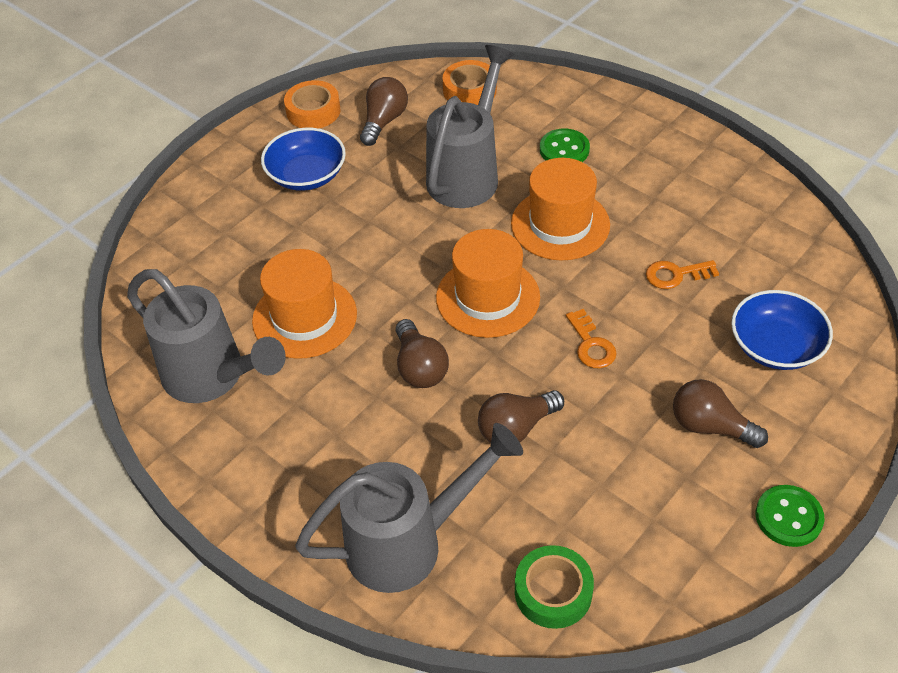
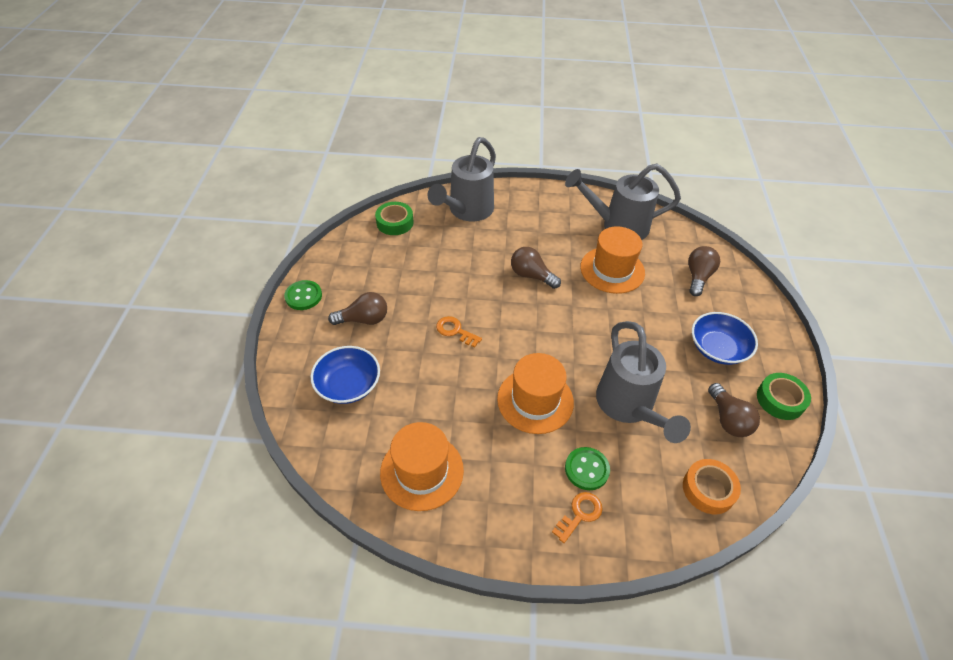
camera: 140 degrees right, 0 degrees up
(313, 111) = (780, 400): orange tape -> green tape
(488, 297) = (533, 328): orange hat -> orange hat (422, 471)
(516, 428) = (460, 272): brown light bulb -> brown light bulb (698, 277)
(675, 275) = (436, 402): orange key -> orange key (580, 514)

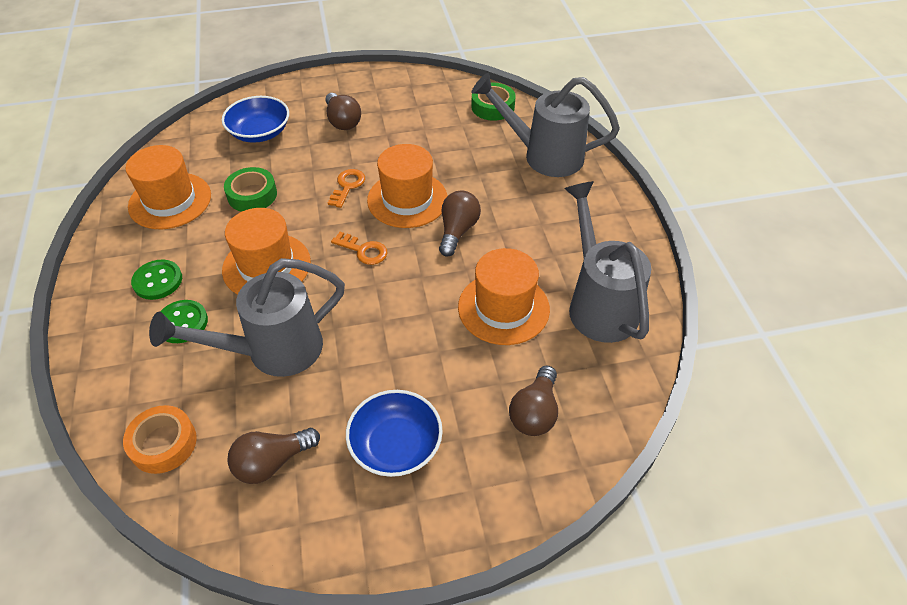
camera: 75 degrees right, 0 degrees up
(303, 296) = (360, 78): green button -> green button (158, 281)
(486, 296) = (407, 199): none -> orange hat
(580, 514) = (127, 324): orange key -> orange key (363, 250)
(698, 277) = (535, 412): brown light bulb -> brown light bulb turned 105 degrees clockwise
(780, 400) = (318, 531): green tape -> green tape (252, 195)

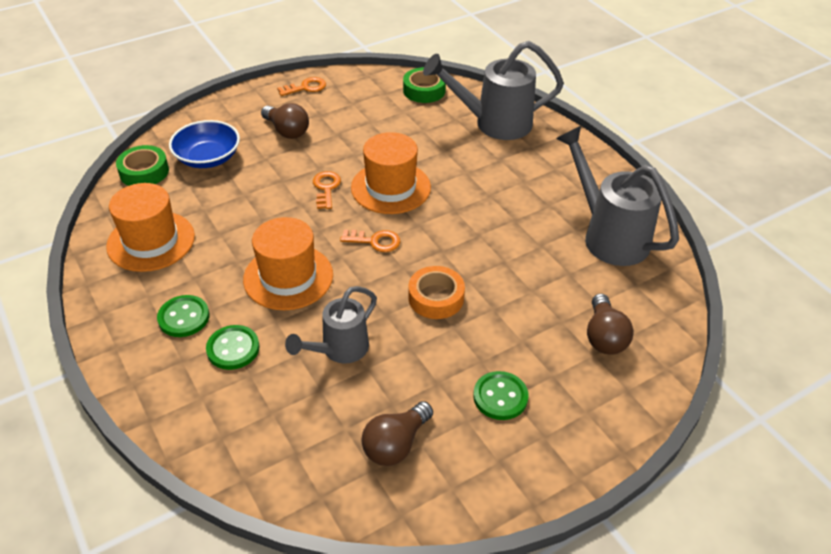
camera: 20 degrees left, 5 degrees down
(163, 443) = (280, 459): orange tape -> orange tape (436, 298)
(252, 195) = (235, 217): green tape -> green tape (144, 172)
(272, 351) = (339, 350): grey watering can -> grey watering can, size x0.63
(383, 81) = (306, 87): none -> orange key
(396, 445) = (500, 397): blue bowl -> green button
(457, 231) = (453, 204): brown light bulb -> none
(503, 308) = (530, 259): orange hat -> none

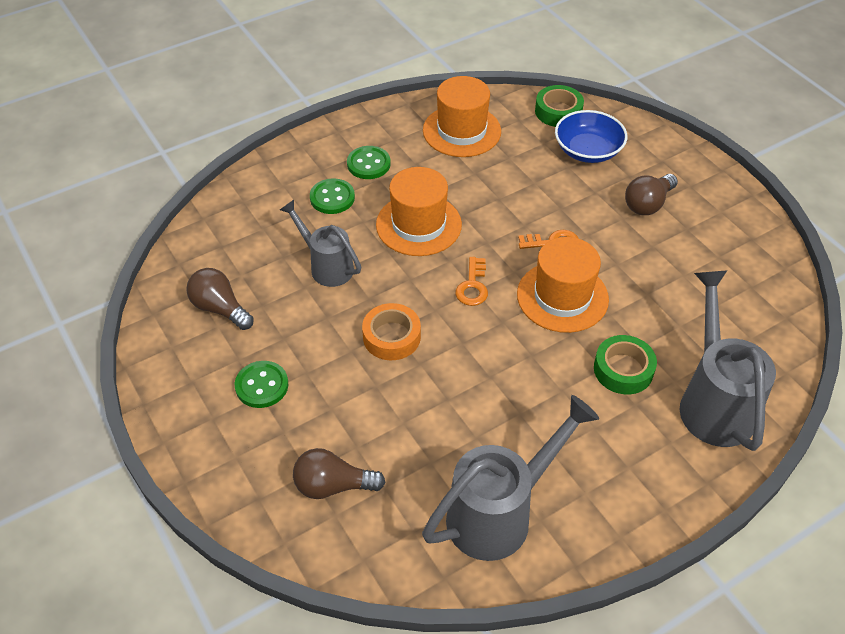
camera: 90 degrees right, 5 degrees up
(306, 87) = (738, 213): orange key -> none
(424, 90) = (769, 326): green tape -> green tape (623, 369)

